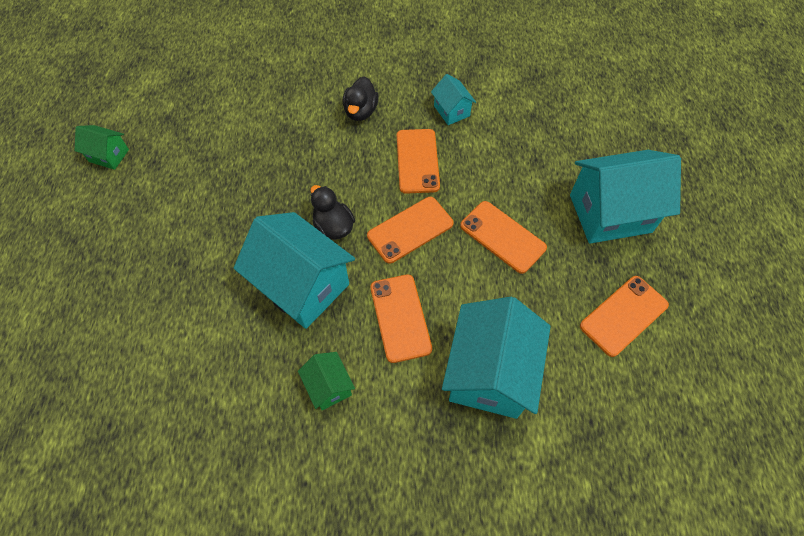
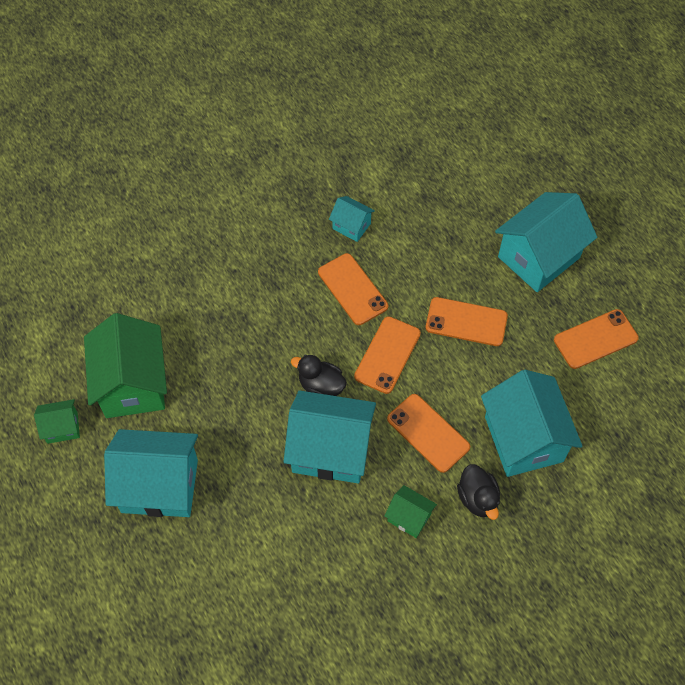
camera: 30 degrees left, 0 degrees up
(142, 239) = (159, 486): none -> turquoise house
(185, 149) = (132, 384): none -> green house
(360, 111) = (270, 266): black duck -> black duck (478, 498)
(623, 315) = (595, 339): orange phone -> orange phone turned 45 degrees clockwise

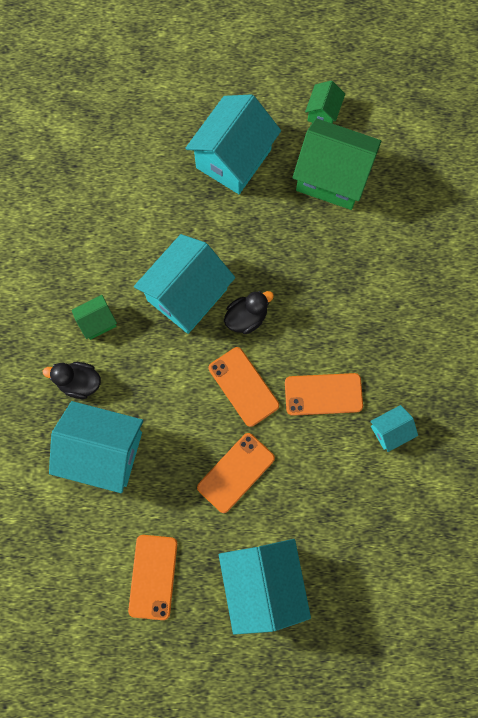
camera: 120 degrees right, 15 degrees up
(428, 433) = (155, 377): orange phone -> none

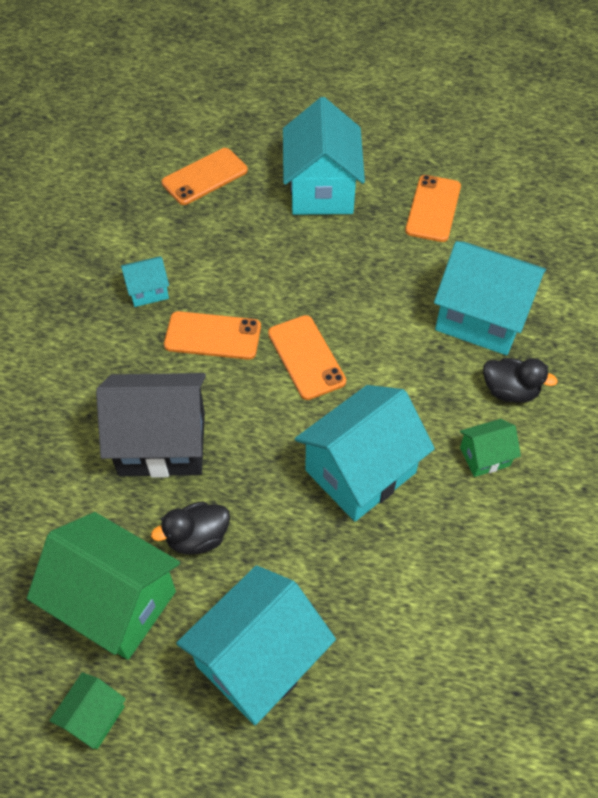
camera: 170 degrees left, 20 degrees down
(236, 472) = (331, 278): orange phone -> orange phone (205, 177)
(246, 317) = (286, 432): black duck -> black duck (197, 537)
(335, 292) = (162, 443): none -> black house

